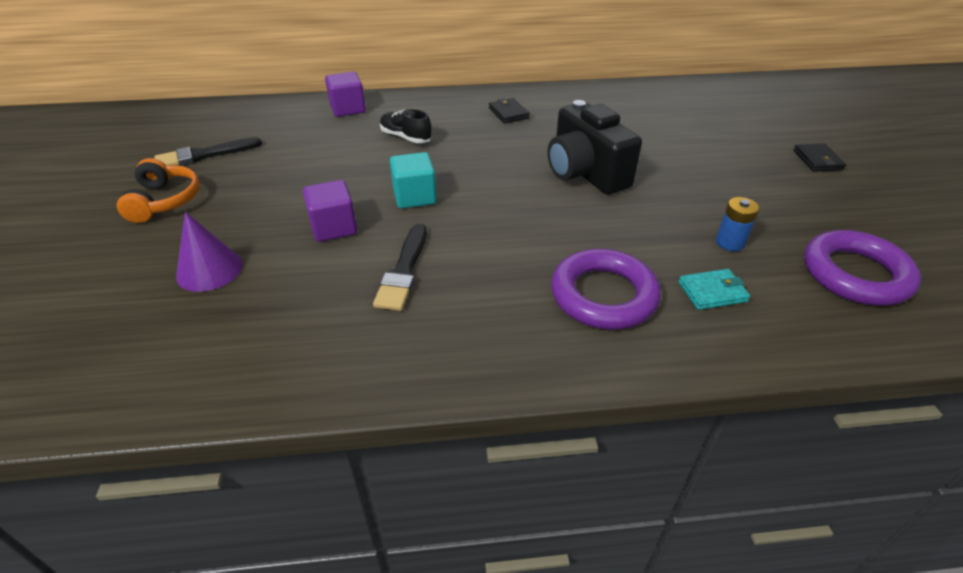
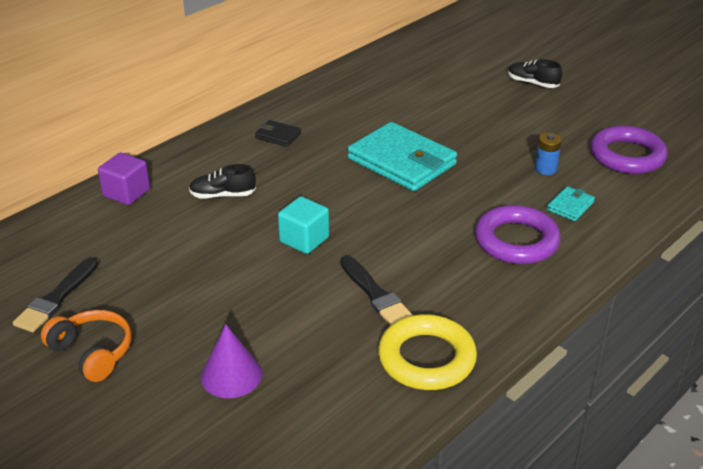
camera: 40 degrees left, 5 degrees down
(333, 227) = (278, 294): purple cube -> none
(362, 355) = (426, 358): none -> yellow ring
(585, 173) = (401, 161): black camera -> turquoise wallet
(817, 160) = (532, 83): black wallet -> black shoe

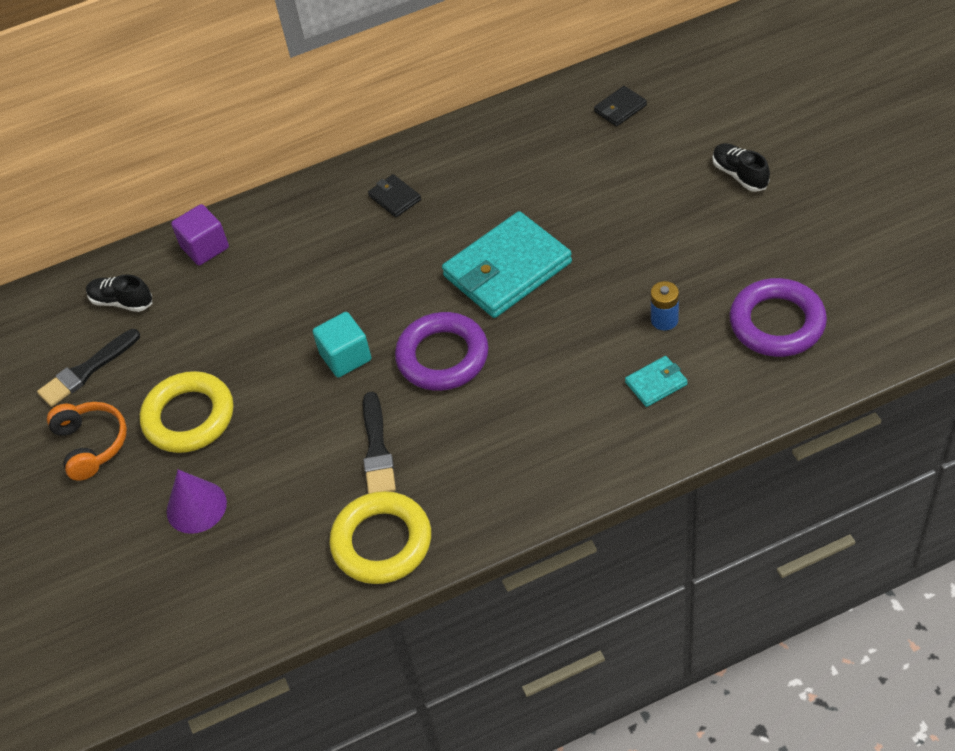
camera: 30 degrees right, 15 degrees up
(182, 310) = (189, 417): none -> yellow ring
(222, 195) = (295, 274): black shoe -> black shoe (122, 302)
(401, 161) = (507, 269): turquoise wallet -> turquoise wallet turned 75 degrees clockwise
(418, 62) = (620, 108): none -> black wallet
(516, 241) = (563, 417): purple ring -> purple ring (442, 356)

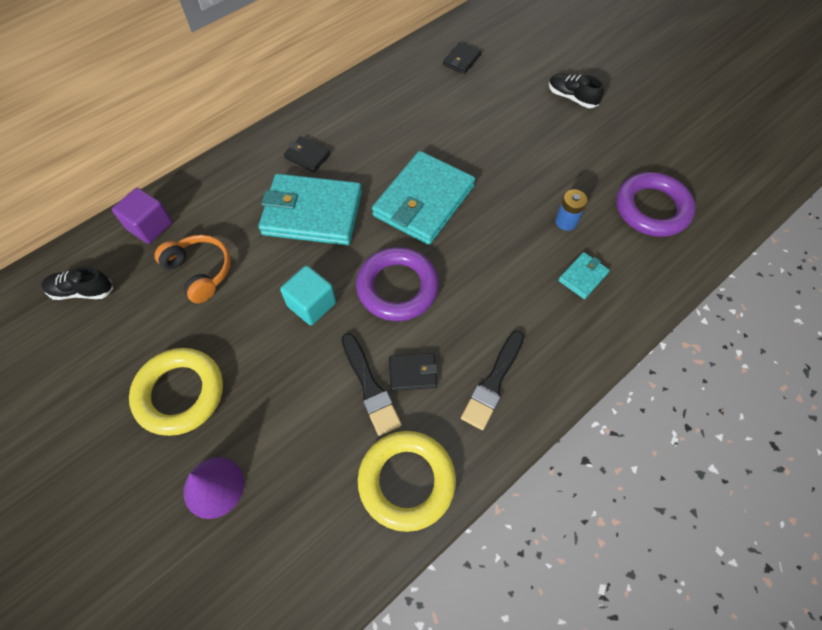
camera: 25 degrees left, 10 degrees up
(87, 370) = (63, 367): black brush -> black brush (493, 383)
(91, 444) = (86, 444): orange headphones -> orange headphones (200, 272)
(379, 262) = (312, 213): none -> turquoise wallet
(426, 444) = (412, 373): none -> black wallet

